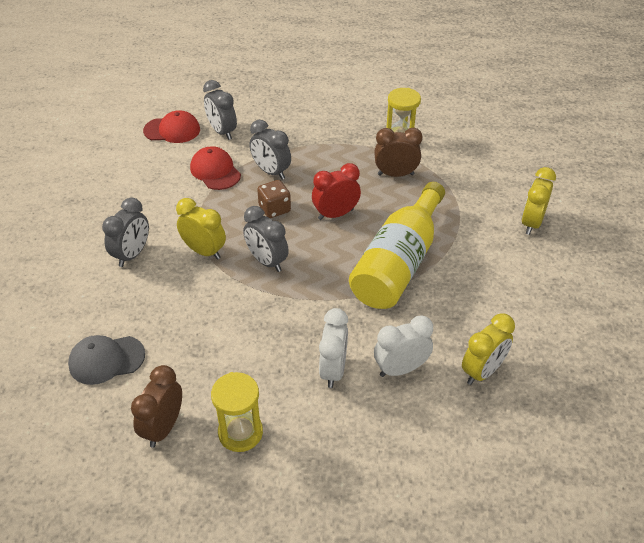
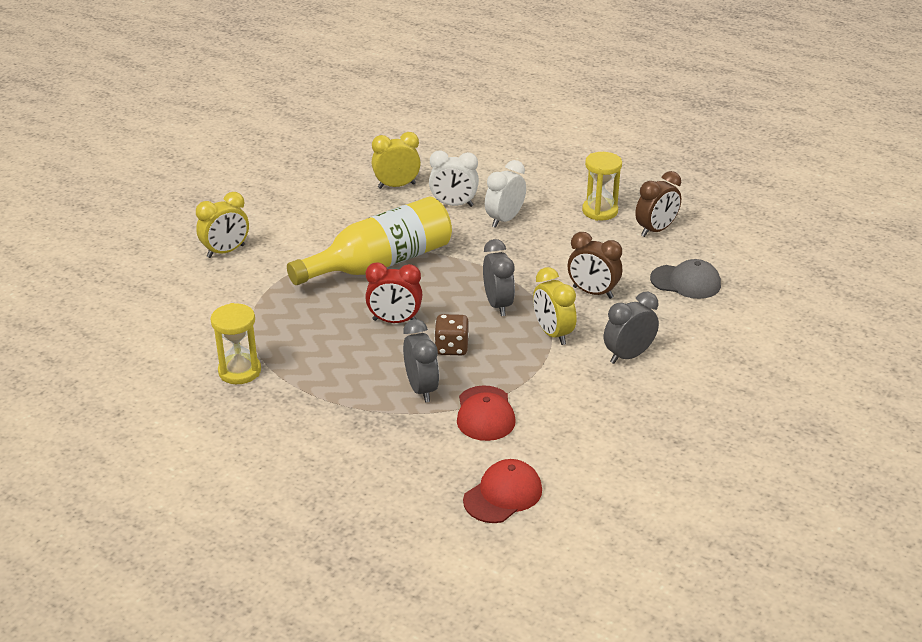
camera: 150 degrees left, 10 degrees down
(172, 130) = (503, 495): red cap -> red cap turned 105 degrees clockwise
(222, 132) = (439, 465): grey clock -> none
(395, 174) = (291, 336): brown clock -> brown clock (592, 292)

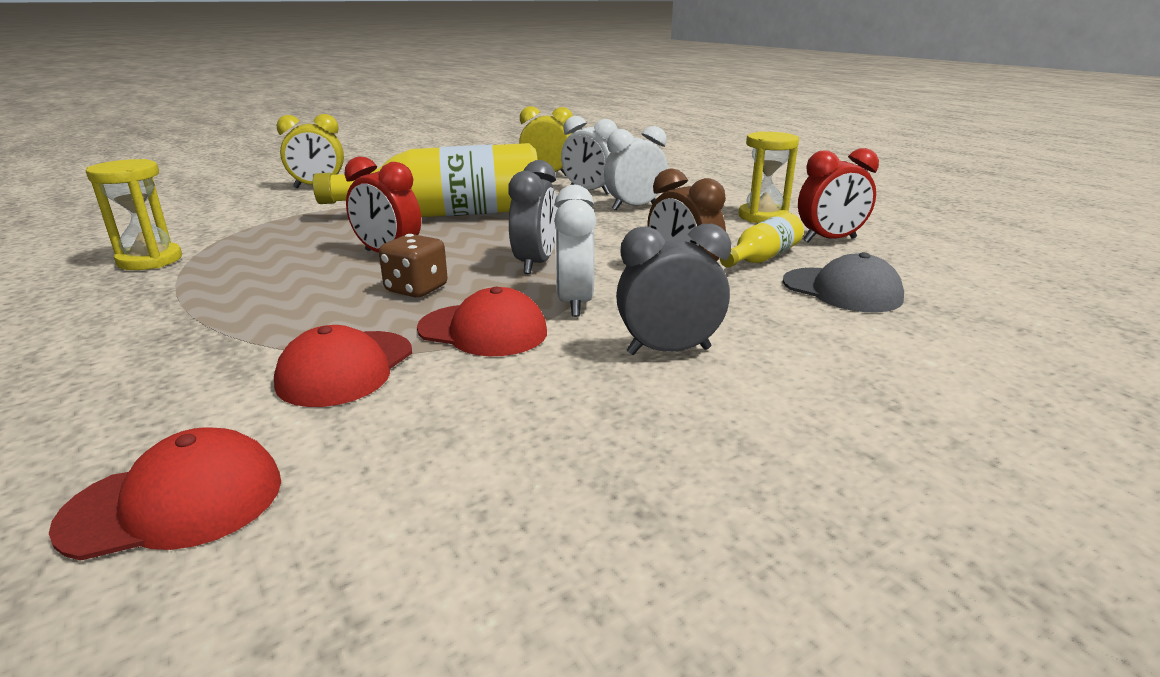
camera: 25 degrees right, 10 degrees down
(421, 389) = (309, 319): grey clock -> none
(525, 369) = (483, 330): none -> red cap
(553, 334) = (574, 303): yellow clock -> white clock
(626, 261) = (761, 258): none -> yellow bottle
(656, 230) = (829, 240): brown clock -> red clock

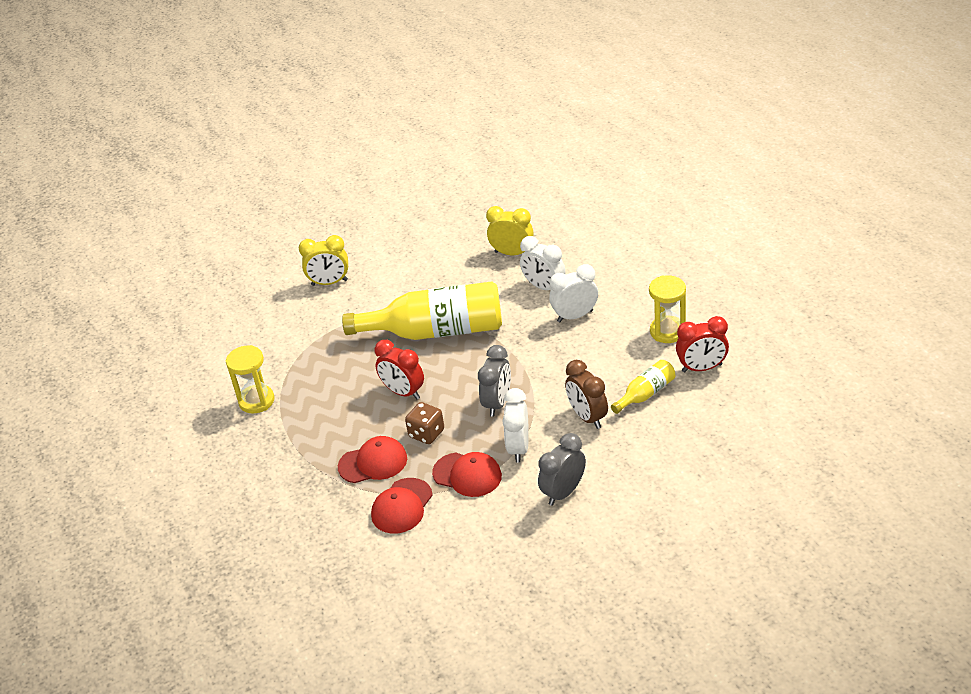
camera: 10 degrees right, 15 degrees up
(175, 503) = (355, 585): red cap -> red cap (373, 463)
(668, 351) = (563, 492): grey clock -> grey clock turned 45 degrees counterclockwise
(841, 290) = (681, 433): grey cap -> none

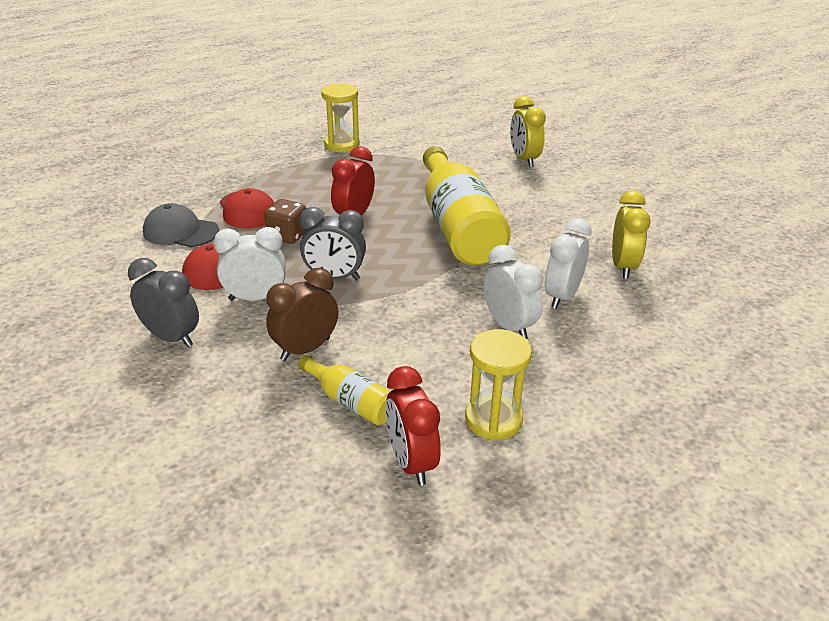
camera: 75 degrees right, 5 degrees down
(402, 506) = (180, 231): red cap -> grey cap

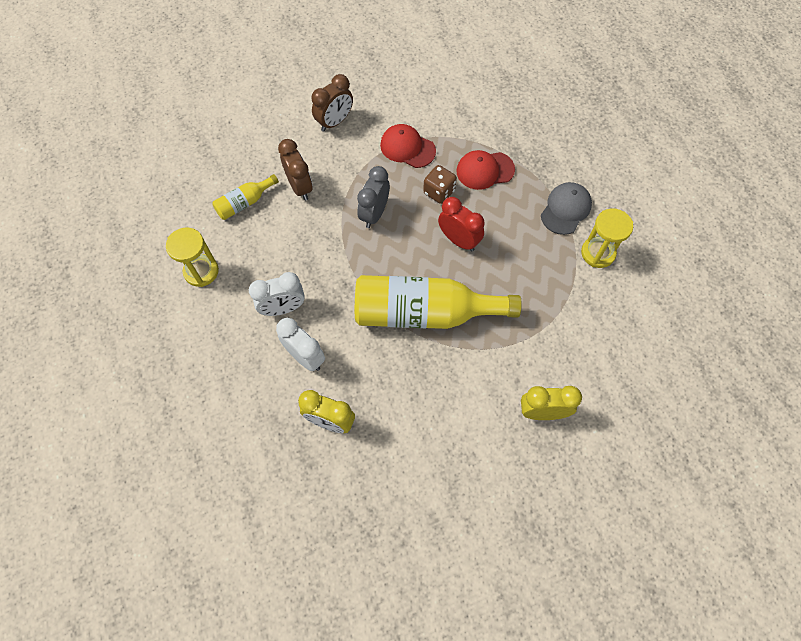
camera: 105 degrees right, 30 degrees up
(171, 337) = (335, 122): grey clock -> brown clock
(180, 231) = (461, 128): grey cap -> grey cap (565, 209)
(255, 298) = (363, 166): white clock -> none
(411, 462) = (187, 223): red clock -> none

